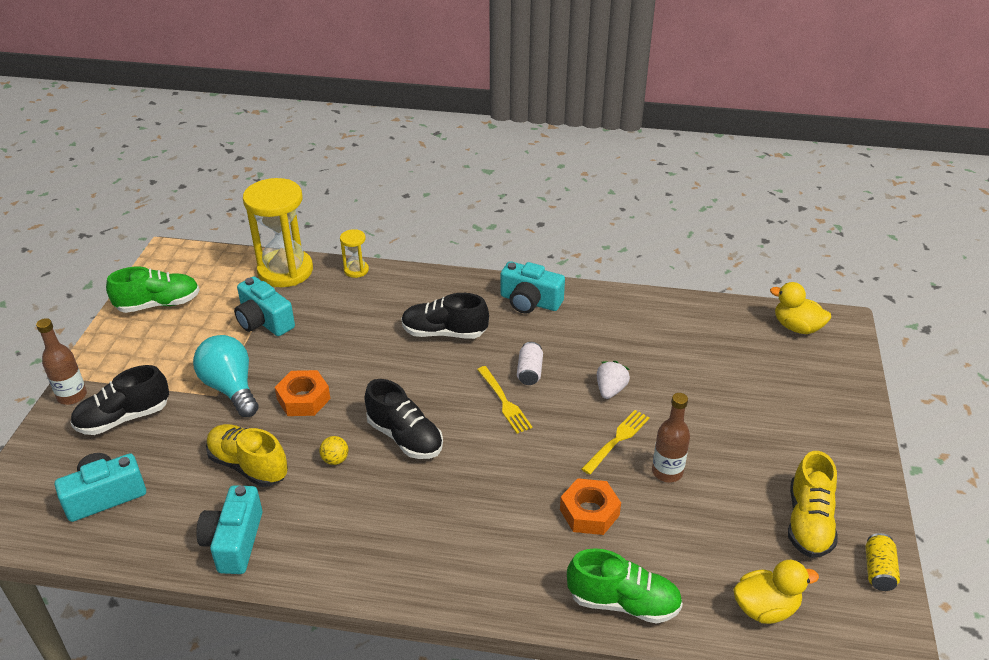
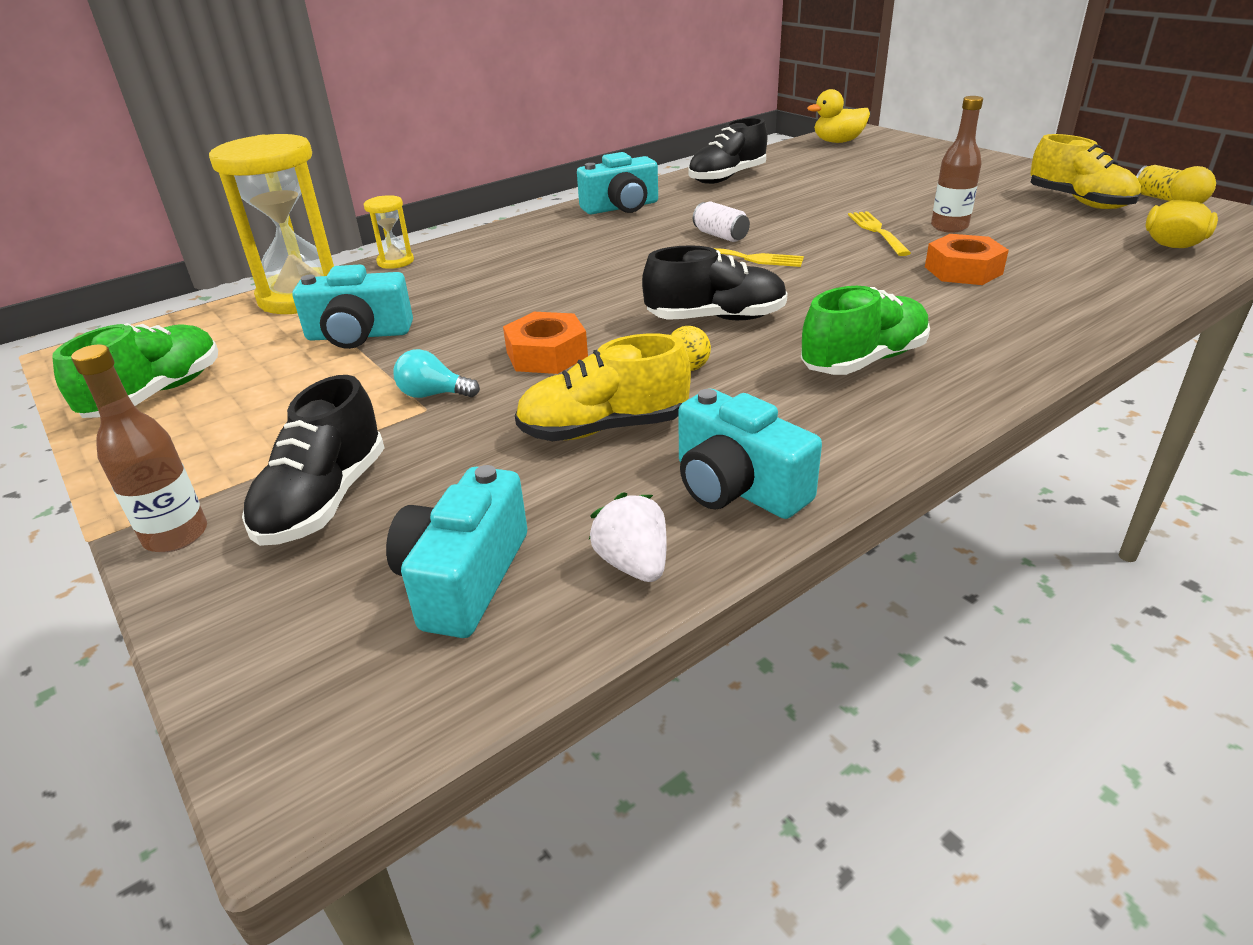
camera: 45 degrees left, 5 degrees down
(231, 388) = (433, 394): turquoise light bulb -> turquoise light bulb, size x0.52
(444, 333) = (588, 252): black shoe -> black shoe (727, 178)
(610, 390) = (804, 215): white strawberry -> white strawberry (633, 564)
(623, 602) = (1111, 293): green shoe -> green shoe (863, 361)

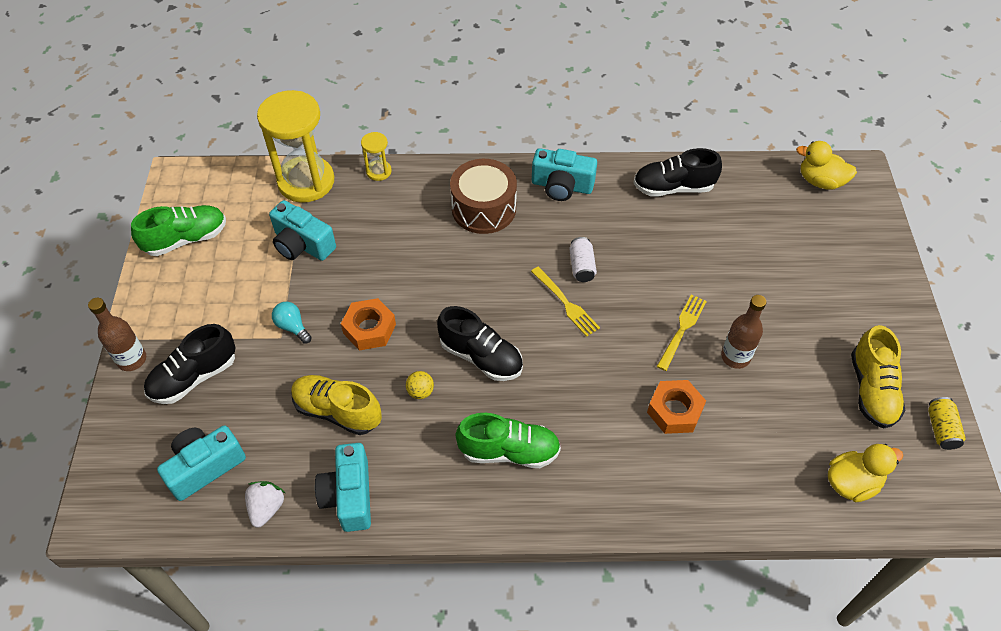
camera: 35 degrees right, 20 degrees up
(559, 242) = (484, 208): none -> brown drum

